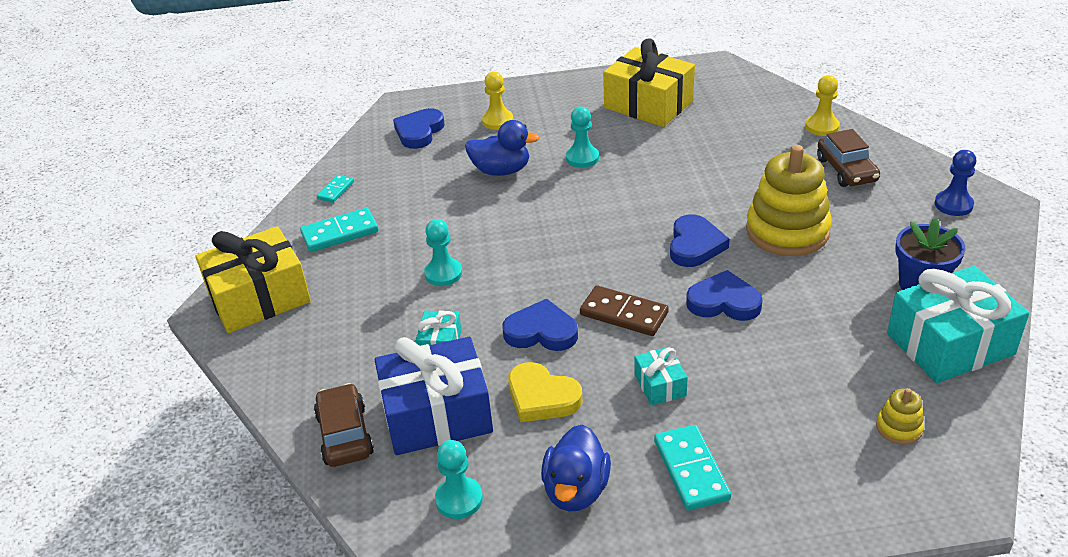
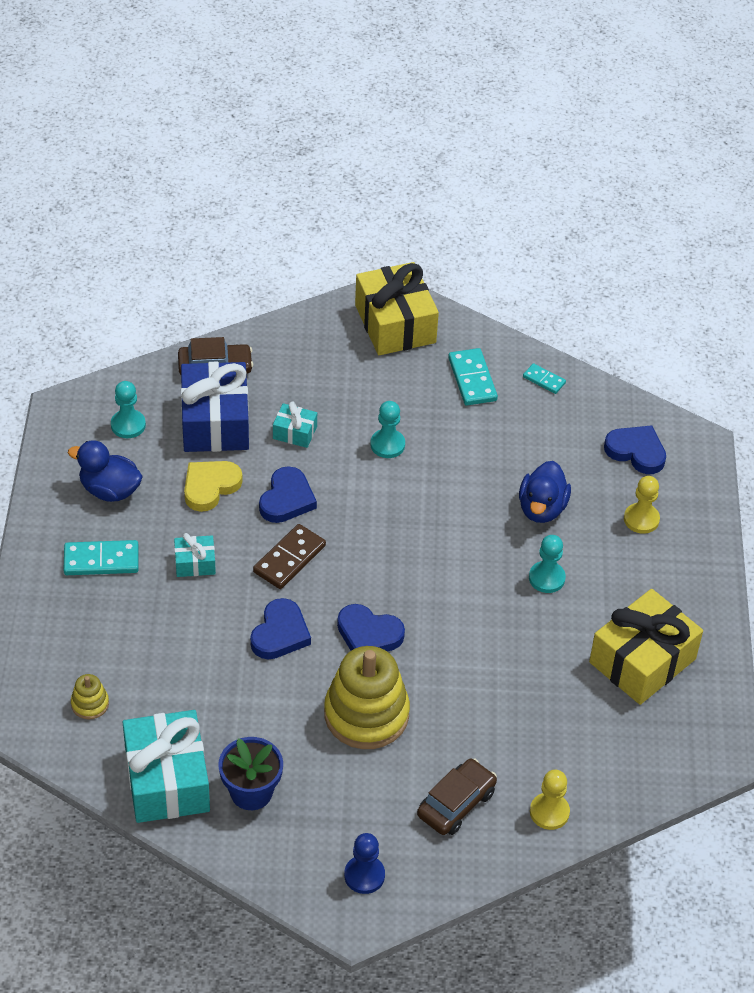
camera: 95 degrees right, 10 degrees up
(846, 170) = (456, 803): brown car -> brown car turned 135 degrees clockwise

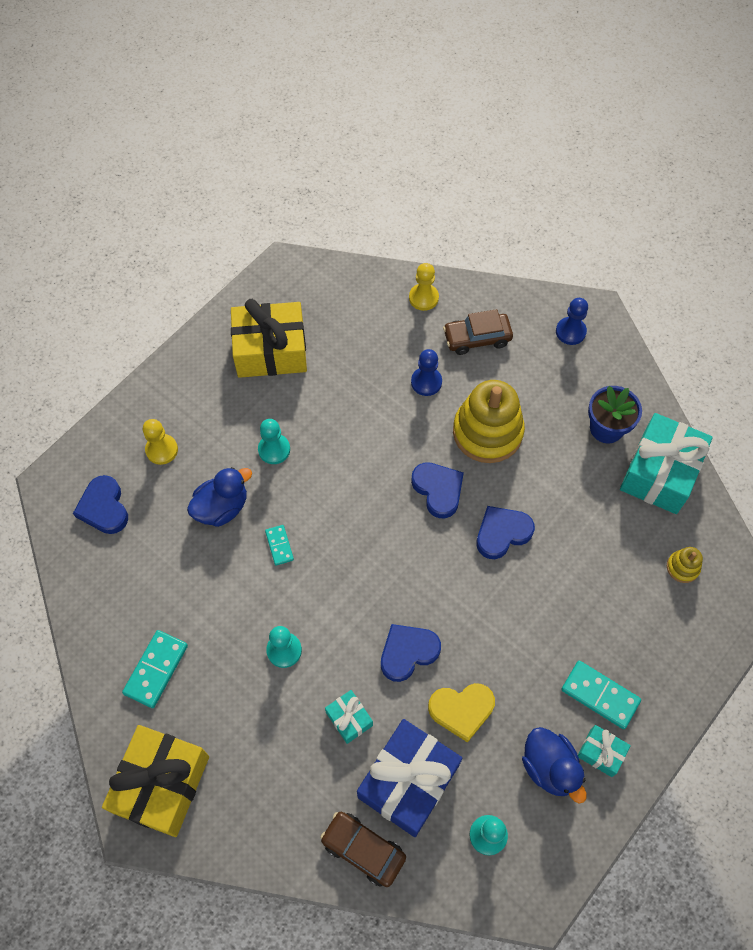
camera: 140 degrees left, 15 degrees up
(195, 563) = (525, 640): turquoise gift -> turquoise gift (601, 753)
(289, 559) = (448, 593): brown domino -> none
(467, 725) = (426, 382): none -> blue pawn
(544, 380) = (101, 626): turquoise domino -> turquoise domino (279, 545)

